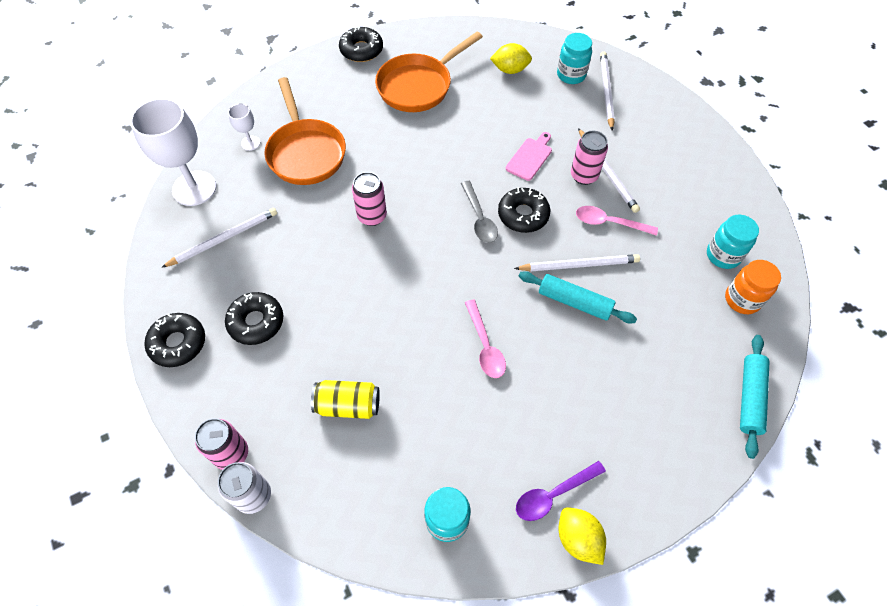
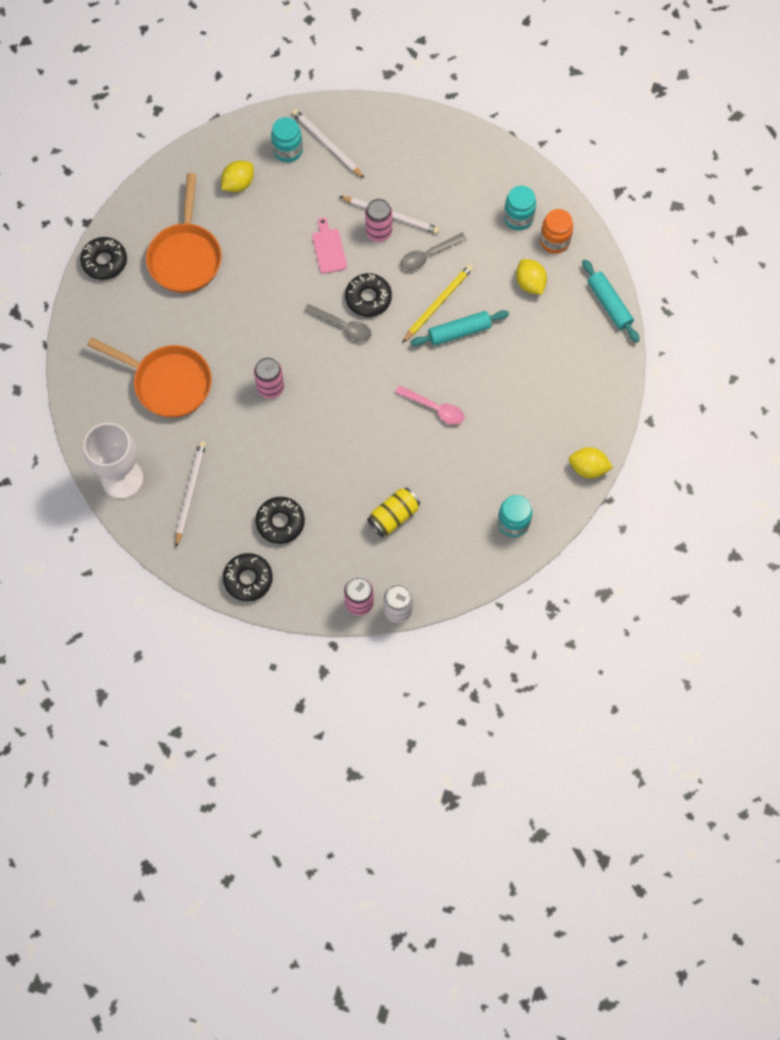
camera: 45 degrees left, 10 degrees up
(250, 143) = (118, 411): white goblet -> none
(553, 494) = (555, 457): purple spoon -> none
(579, 265) = (438, 303): white pencil -> yellow pencil
(609, 223) = (428, 255): pink spoon -> grey spoon
(683, 315) = (530, 283): none -> yellow lemon

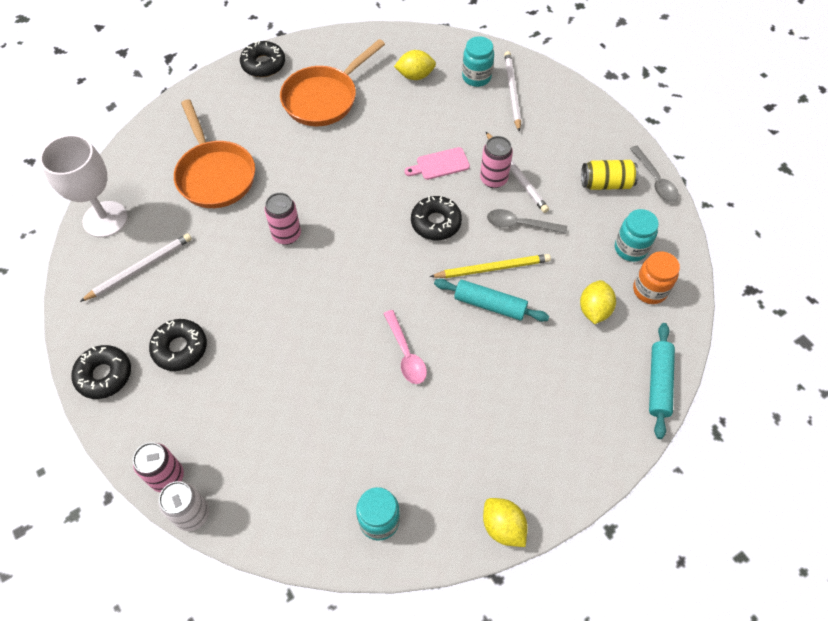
camera: 40 degrees right, 10 degrees down
(329, 248) = (440, 164): pink cutting board -> pink cutting board turned 135 degrees counterclockwise
(343, 326) = (393, 229): grey spoon -> grey spoon (655, 180)
(393, 516) = (277, 421): yellow can -> yellow can (606, 183)

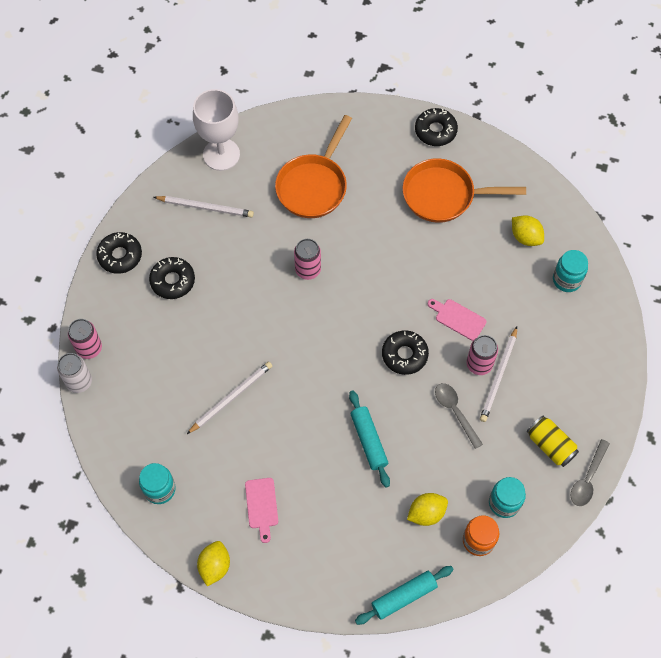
camera: 50 degrees right, 5 degrees up
(406, 354) = (284, 416): pink spoon -> none
(476, 438) = (261, 506): none -> pink cutting board
(493, 268) = (400, 421): yellow pencil -> none
(512, 91) = (577, 315): white pencil -> white pencil (231, 397)

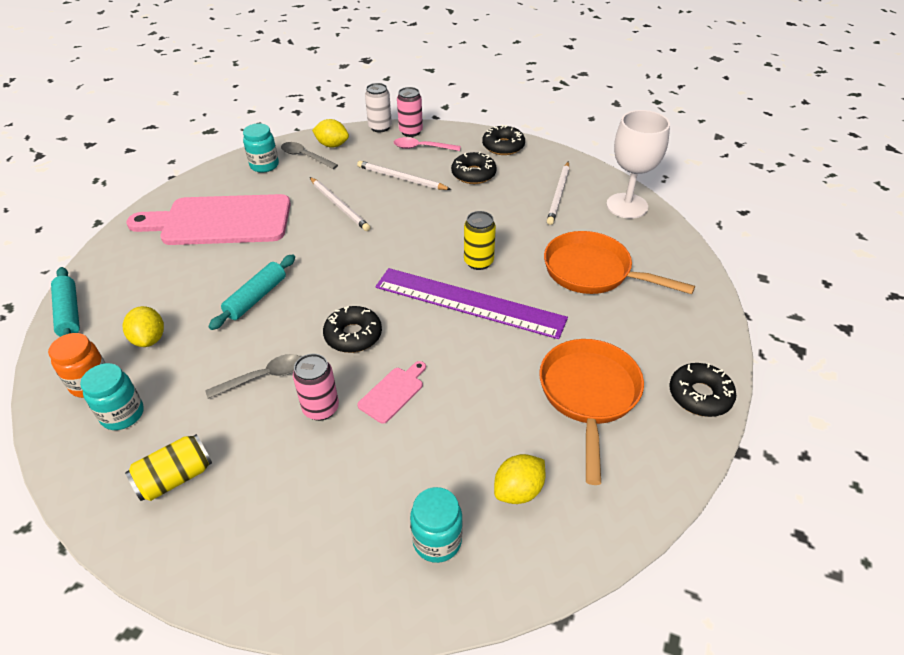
camera: 95 degrees right, 20 degrees down
(123, 333) = (422, 148): none -> pink spoon
(214, 566) = (178, 193): yellow lemon -> yellow lemon (332, 145)
(261, 506) = (220, 221): pink cutting board -> pink cutting board, size x2.43
(308, 270) = (478, 262): pink can -> yellow can
(358, 274) = (469, 302): none -> purple ruler
(368, 441) = (256, 298): turquoise rolling pin -> turquoise rolling pin turned 45 degrees counterclockwise
(499, 376) = (297, 429): white pencil -> white pencil (401, 178)
(588, 479) = (105, 520): grey spoon -> grey spoon (305, 157)

